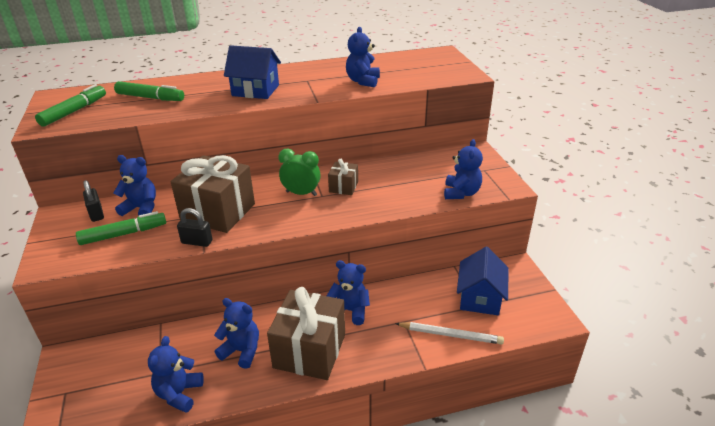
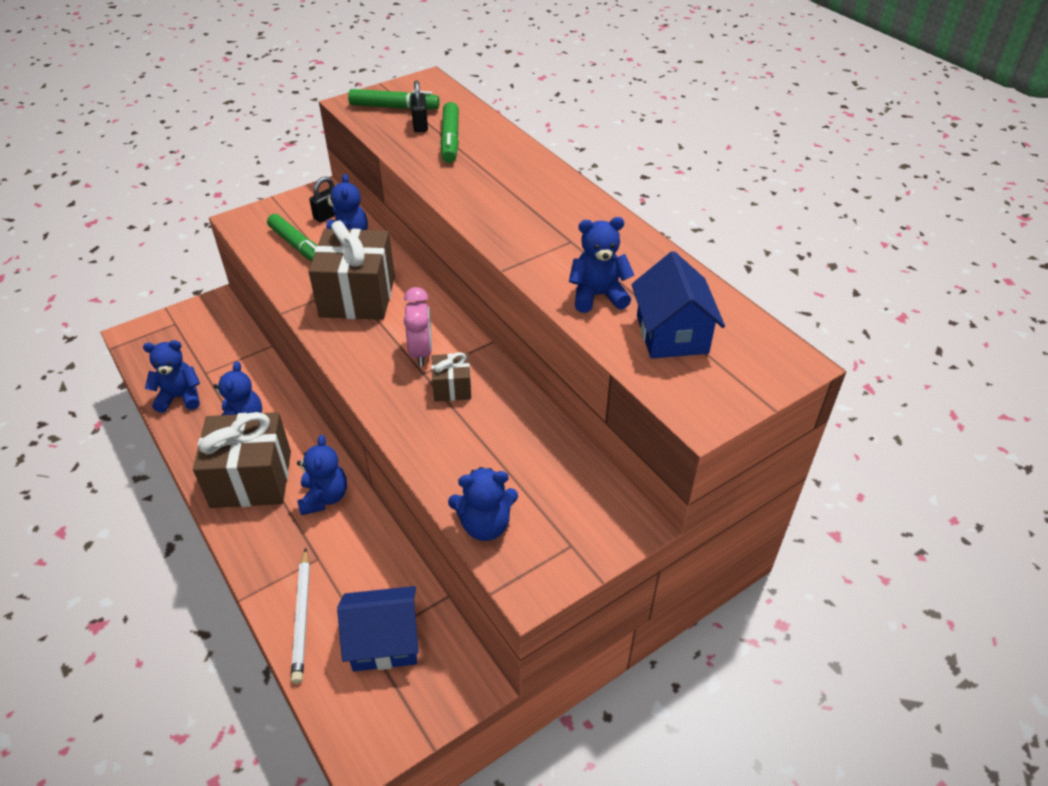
camera: 70 degrees right, 10 degrees up
(197, 242) = (297, 301): black padlock -> black padlock (420, 124)
(255, 90) = (511, 207): blue house -> blue house (672, 334)
(301, 193) = (421, 352): green clock -> pink clock

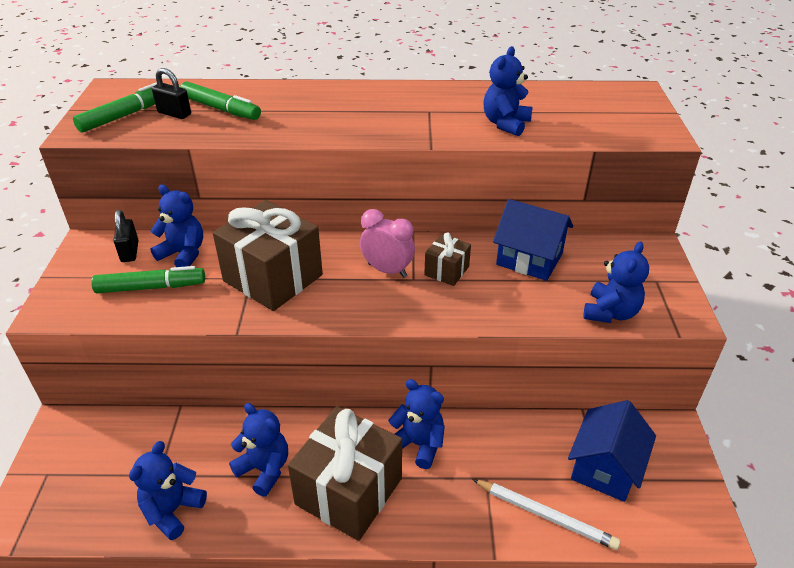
camera: 55 degrees left, 5 degrees down
(672, 334) = (574, 115): blue house -> blue house (529, 259)

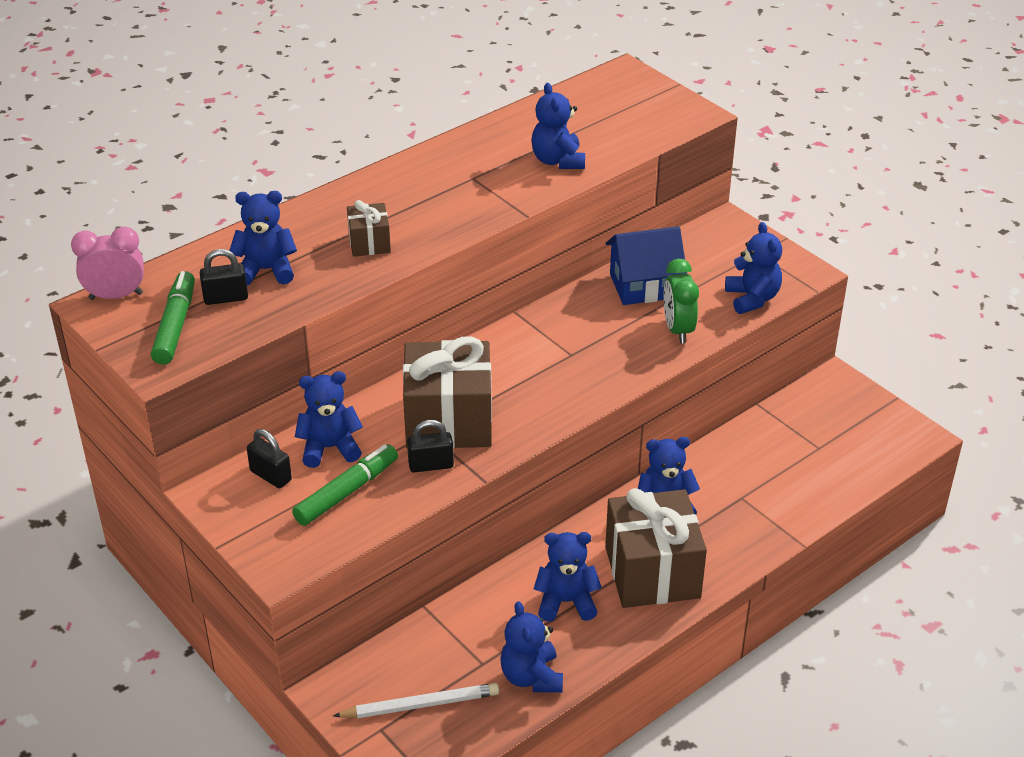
camera: 40 degrees left, 0 degrees up
(221, 109) = (266, 270): green marker -> blue teddy bear
(221, 300) = (431, 465): none -> black padlock
(387, 270) = (540, 359): pink clock -> pink clock (116, 296)
(446, 271) = (590, 332): brown gift -> brown gift (369, 243)
(517, 304) = (678, 330): none -> green clock
(545, 515) = (808, 496): white pencil -> white pencil (420, 705)
(605, 468) = (815, 437): blue house -> none

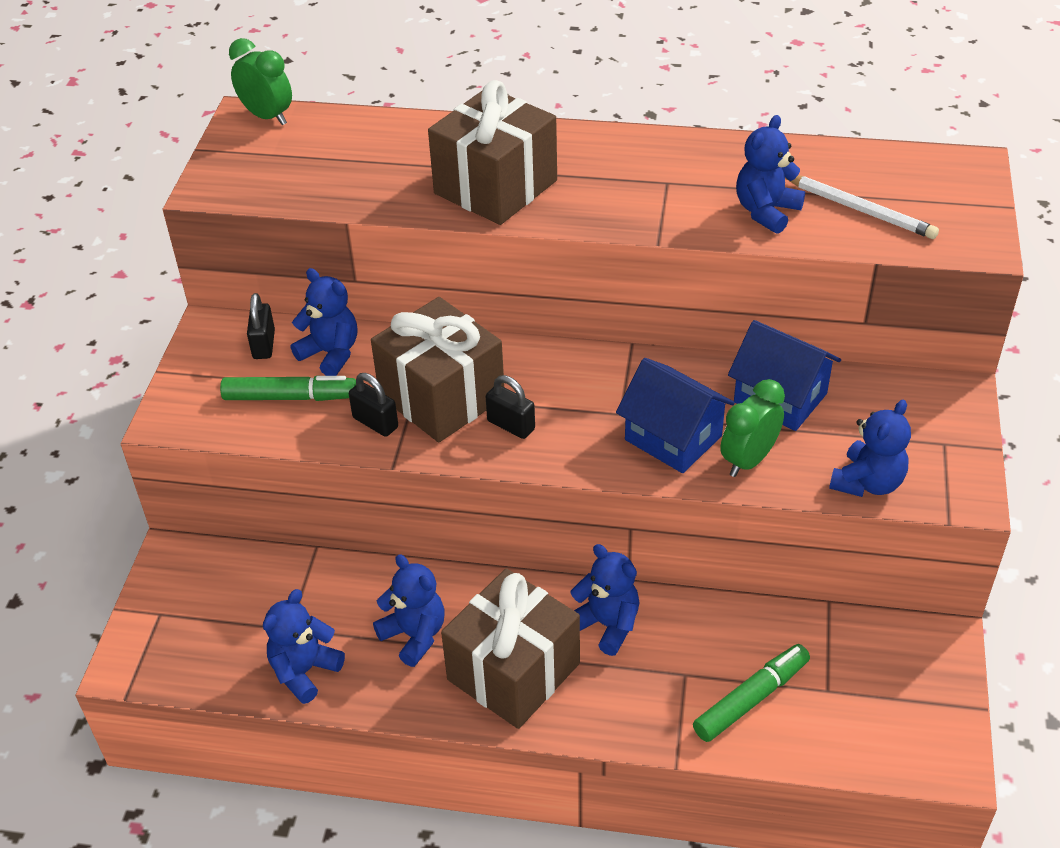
camera: 50 degrees right, 5 degrees up
(116, 296) = (267, 117): pink clock -> green clock
(175, 325) = (266, 164): green marker -> green marker (751, 699)
(226, 298) = (329, 165): black padlock -> black padlock (511, 425)
(266, 270) = (390, 161): blue teddy bear -> none
(369, 243) = (496, 187): brown gift -> brown gift, size x2.07
(420, 705) = (207, 620): white pencil -> white pencil (859, 209)
(621, 347) = (673, 438): none -> blue house

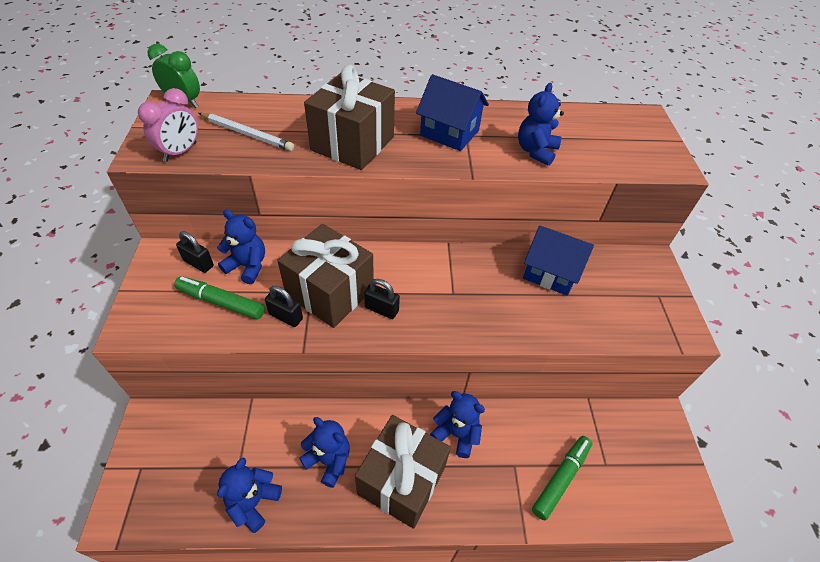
camera: 15 degrees left, 5 degrees up
(258, 187) = (180, 152): none -> pink clock
(264, 344) = (198, 263): black padlock -> black padlock turned 45 degrees counterclockwise
(290, 397) = (221, 302): green marker -> green marker turned 150 degrees counterclockwise
(673, 438) = (491, 308): blue house -> blue house (449, 133)
(748, 460) = (544, 320): green clock -> none
(859, 209) = (593, 147): white pencil -> white pencil (247, 134)
(867, 483) = (623, 329): blue teddy bear -> none

